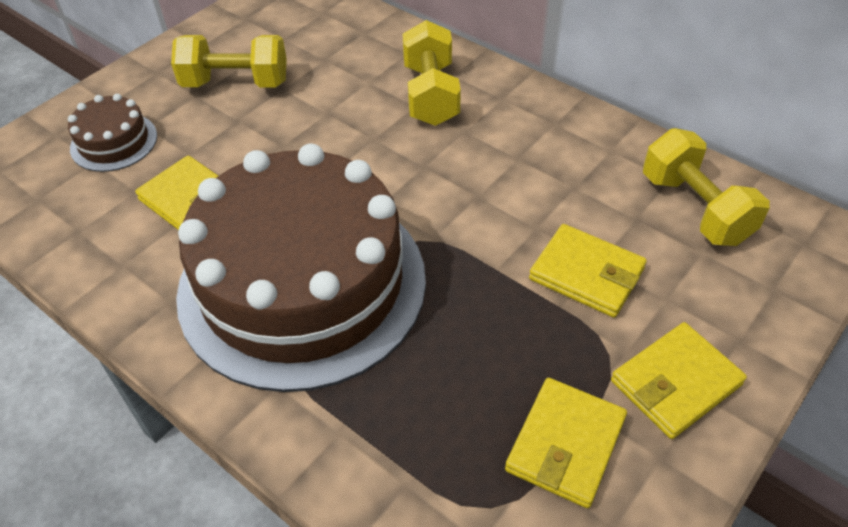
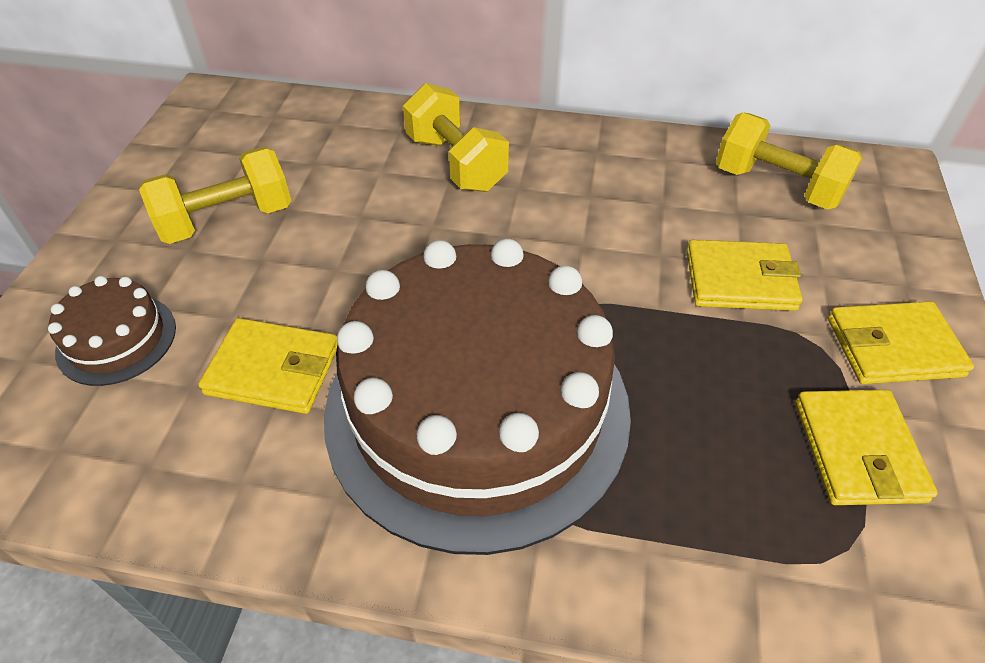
camera: 30 degrees left, 0 degrees up
(675, 383) = (893, 347): yellow wallet -> yellow wallet turned 60 degrees clockwise

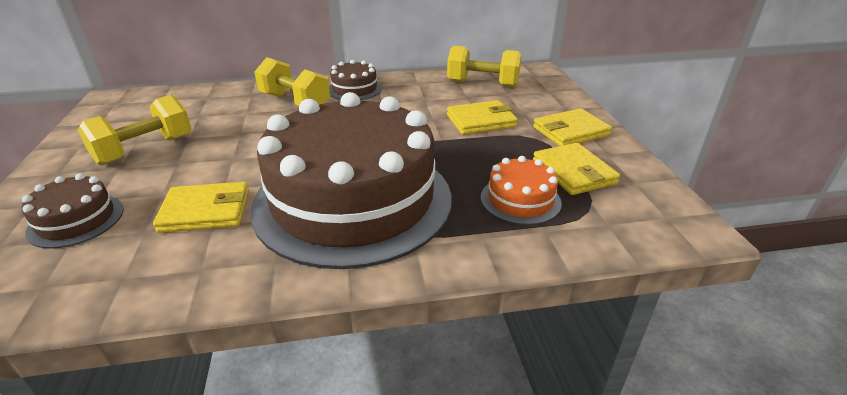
camera: 20 degrees left, 15 degrees down
(556, 152) = (354, 89): none -> brown cake
(738, 488) = (520, 200): none -> orange cake

